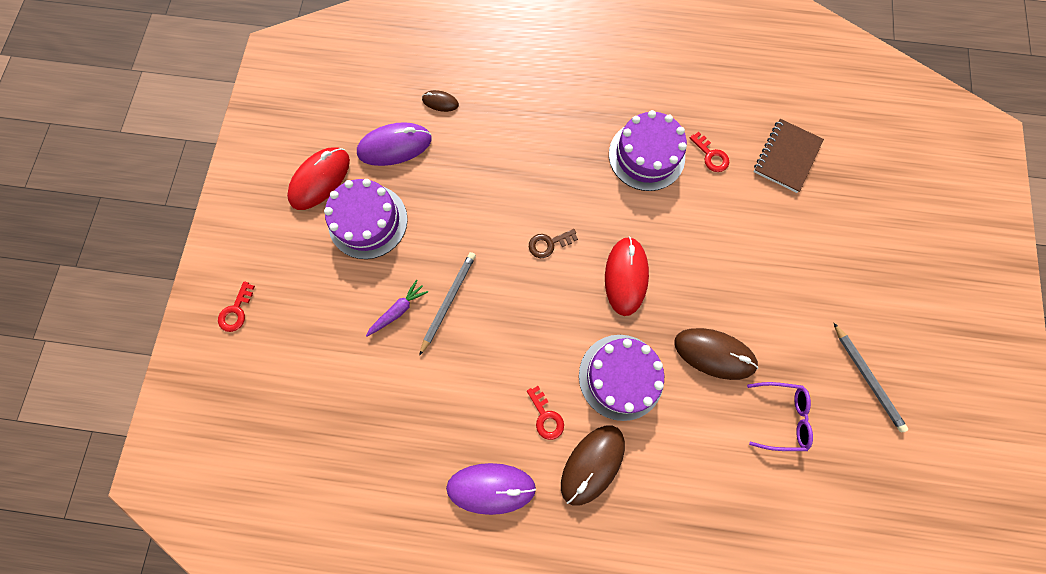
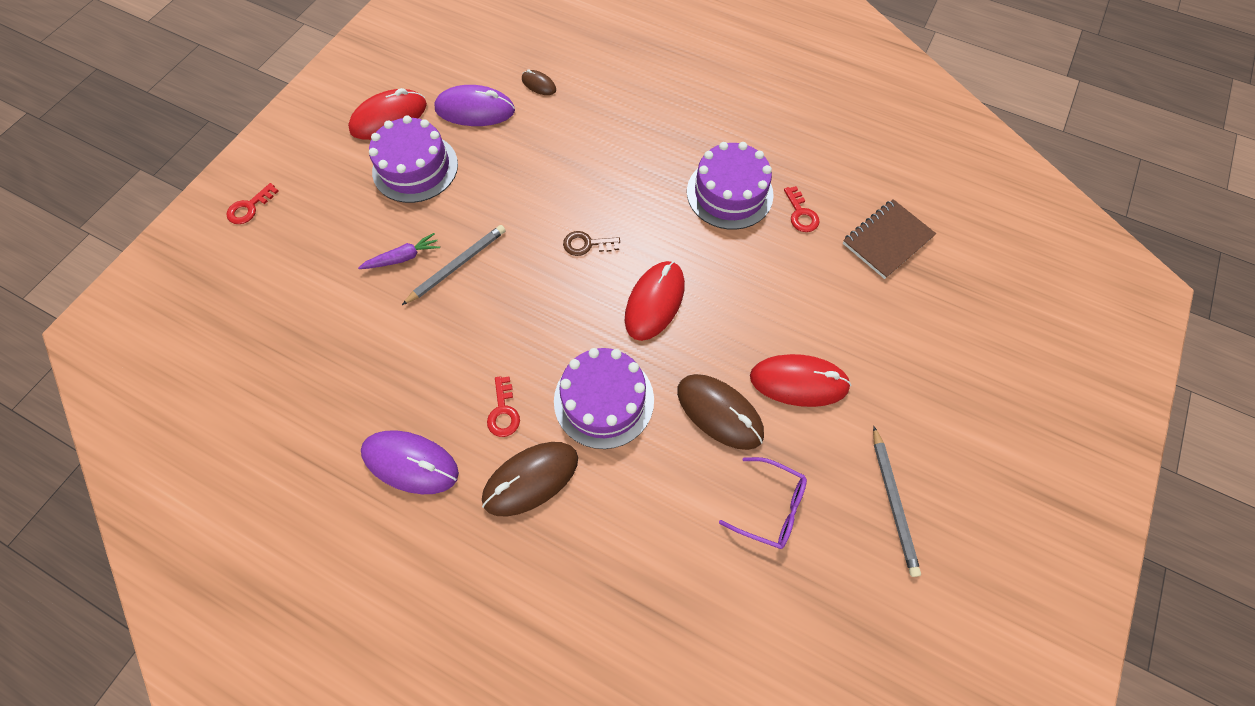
camera: 20 degrees right, 10 degrees down
(764, 305) = (798, 382): none -> red mouse

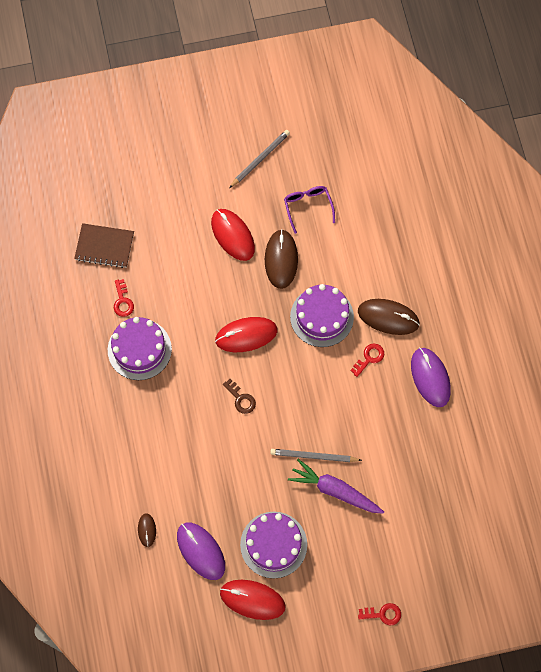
camera: 130 degrees left, 5 degrees up
(403, 257) = (335, 490): purple carrot -> purple carrot, size x1.71
(801, 214) = (123, 301): red key -> red key turned 135 degrees clockwise

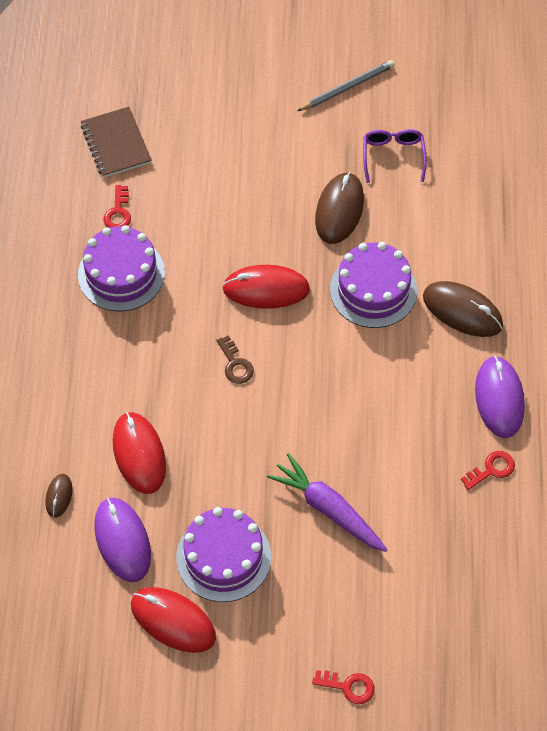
camera: 15 degrees right, 10 degrees down
(104, 246) = (116, 144): brown notebook -> brown notebook turned 45 degrees clockwise
(232, 235) = (285, 167): red mouse -> red mouse (139, 454)
(314, 456) = (312, 459): grey pencil -> none
(369, 358) = (423, 354): red key -> red key (492, 469)

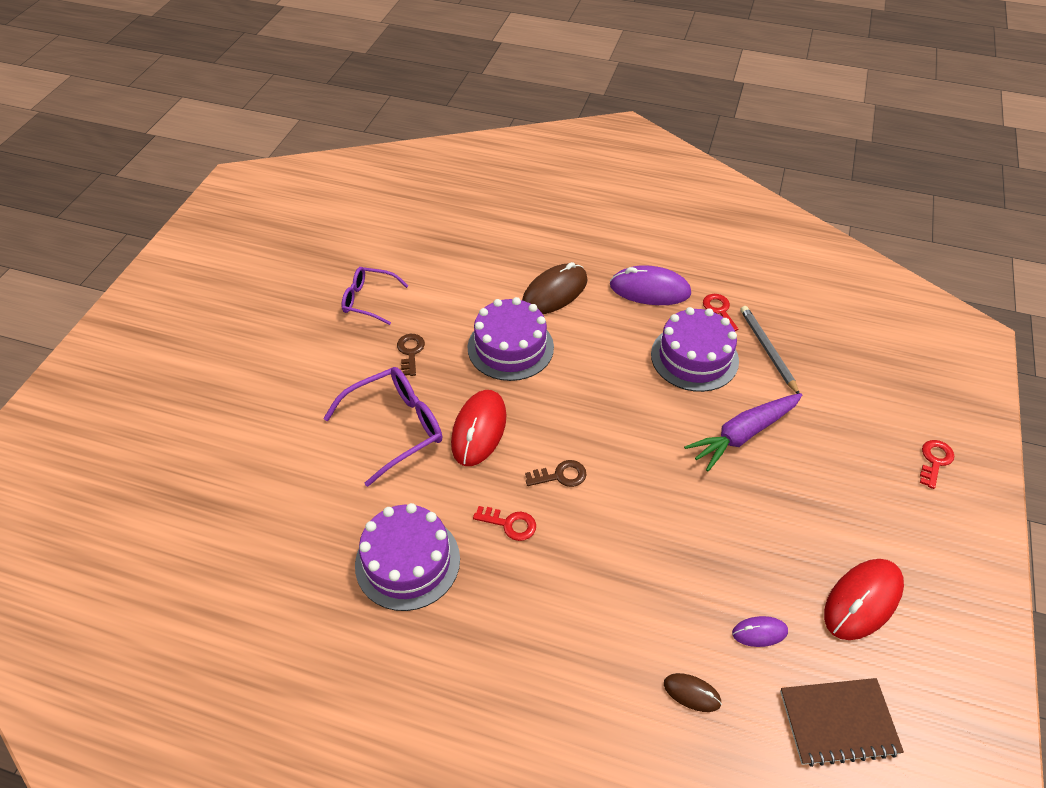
camera: 75 degrees left, 10 degrees down
(116, 144) = (226, 530): brown notebook -> brown notebook (838, 722)
(118, 212) = (323, 547): red key -> red key (510, 524)
(122, 541) = (759, 632): purple mouse -> purple mouse, size x0.51
(139, 454) = (651, 592): red mouse -> none
(223, 557) = (788, 535): purple cake -> purple cake (694, 357)
(248, 225) = (395, 428): none -> purple glasses
(339, 210) = (410, 352): brown mouse -> brown key
(347, 87) = (272, 315): grey pencil -> grey pencil (767, 350)

